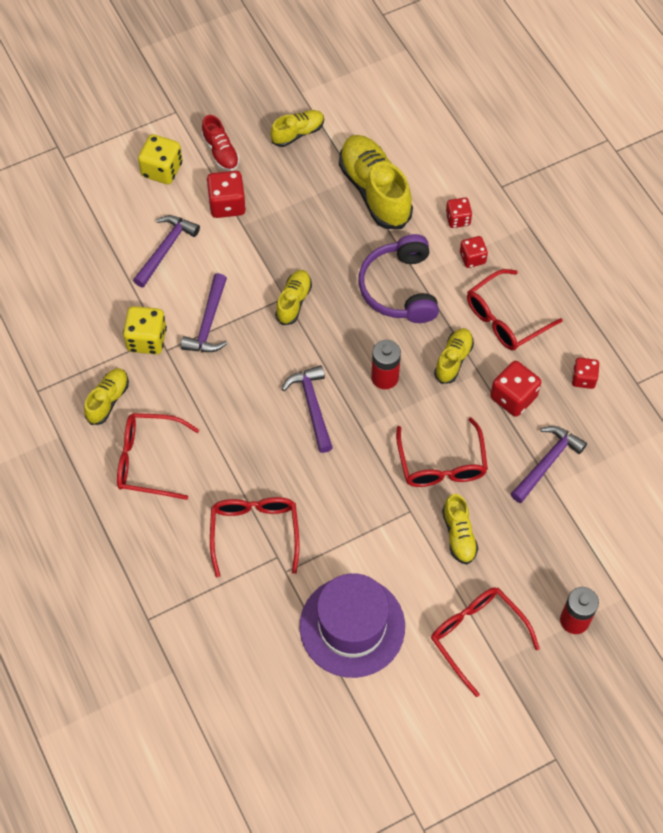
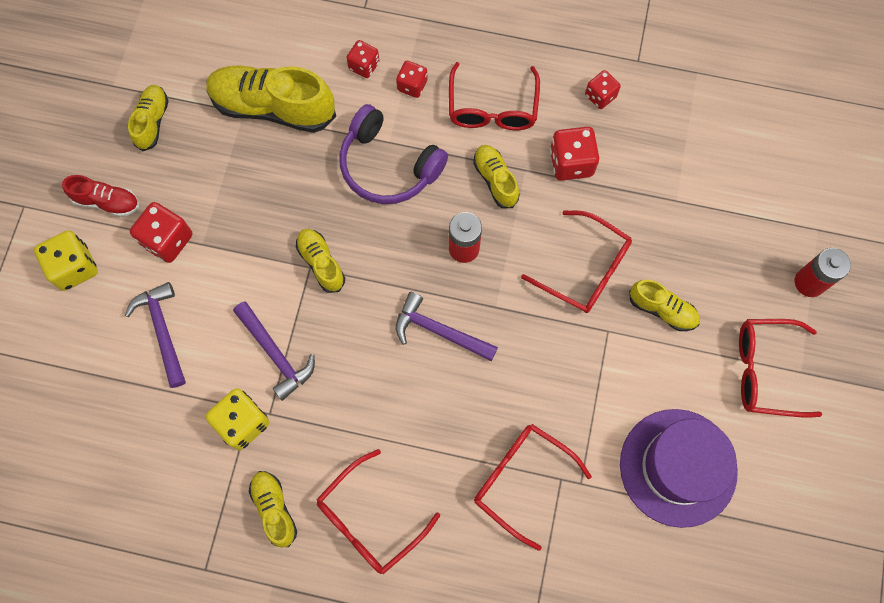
camera: 50 degrees left, 10 degrees up
(547, 463) = (653, 187): purple hammer -> none

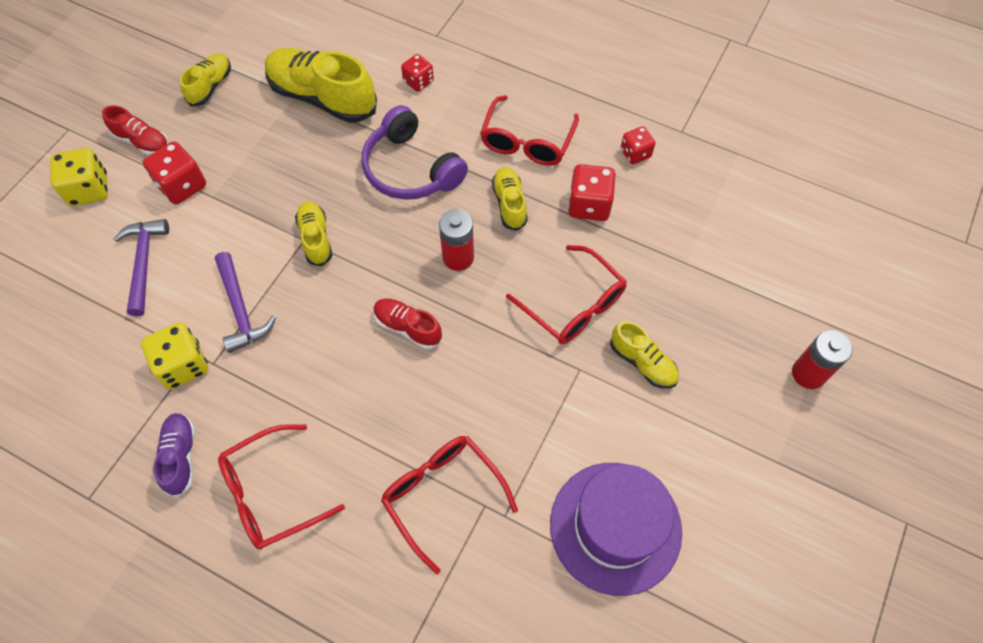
camera: 15 degrees right, 10 degrees down
(274, 509) = (180, 456): yellow shoe -> purple shoe
(412, 85) = (457, 107): red dice -> none
(439, 331) = (408, 327): purple hammer -> red shoe
(765, 371) = (738, 451): red glasses -> none

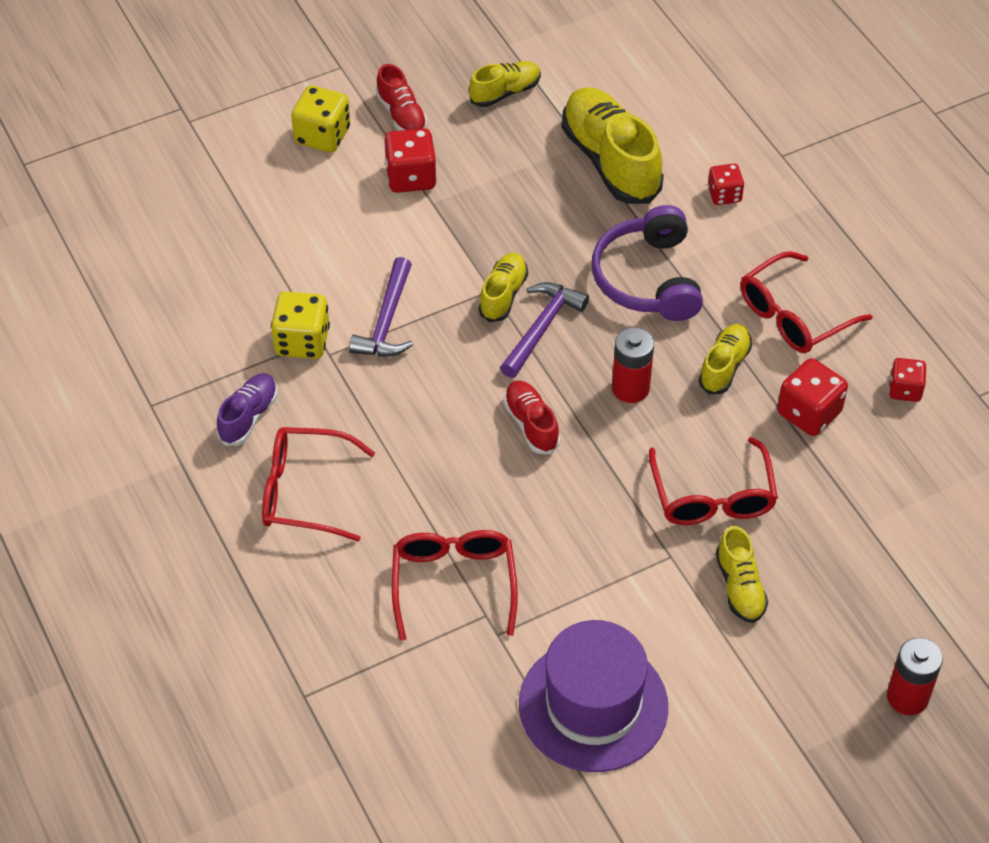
camera: 35 degrees right, 10 degrees down
(144, 263) = (327, 231): purple hammer -> purple hammer (541, 328)

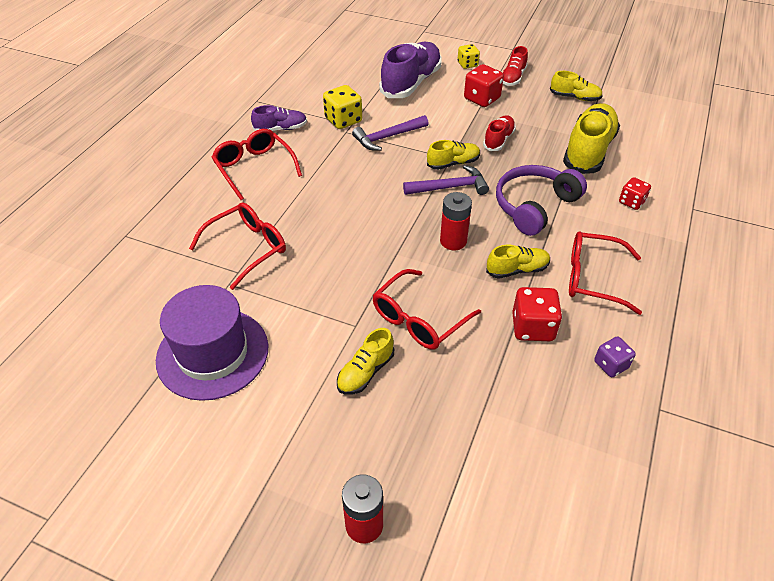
camera: 50 degrees right, 5 degrees down
(298, 220) = (411, 83): none -> purple shoe
(322, 136) = (467, 64): yellow dice -> yellow dice, size x0.64
(531, 424) = (383, 218): red shoe -> red shoe (498, 140)
(904, 390) = (611, 365): red dice -> purple dice

